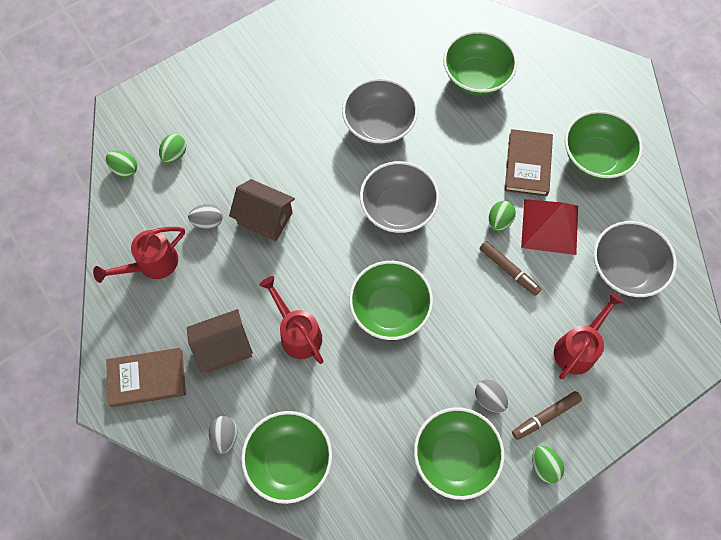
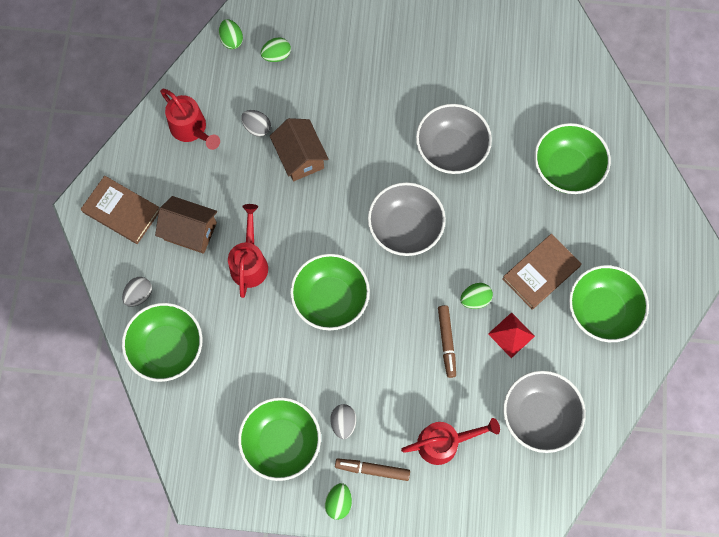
camera: 40 degrees right, 5 degrees up
(152, 264) = (191, 129): red watering can -> red watering can turned 135 degrees counterclockwise
(550, 226) = (511, 335): red pyramid -> red pyramid, size x0.61

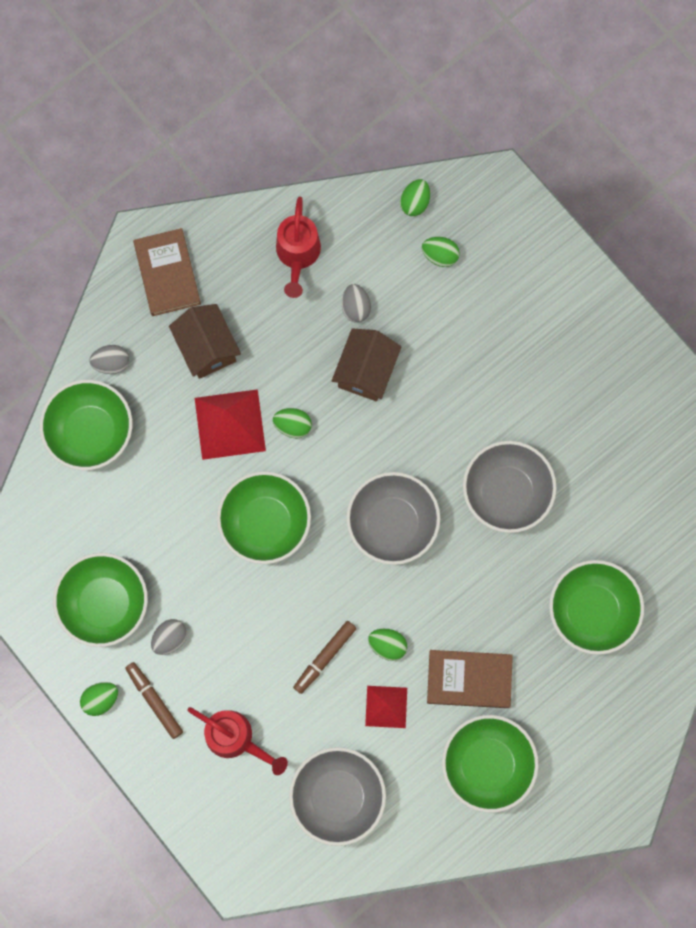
camera: 45 degrees right, 5 degrees up
(249, 262) = (229, 424): red watering can -> red pyramid
(289, 228) = (293, 426): none -> green egg

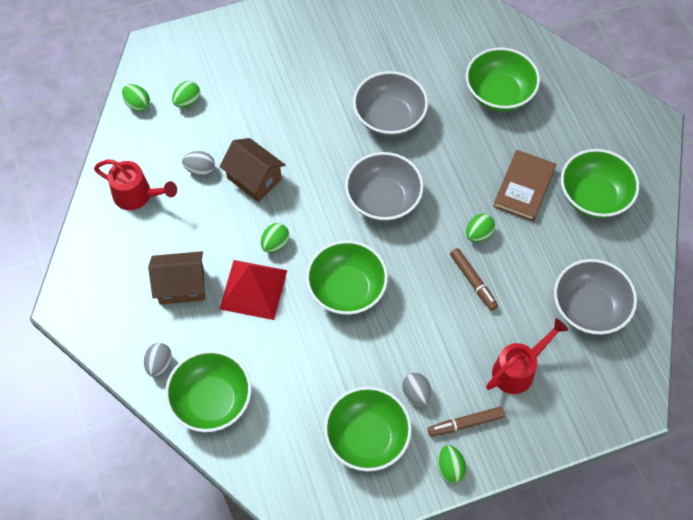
camera: 70 degrees left, 15 degrees down
(167, 274) = (104, 295): brown book -> none
(386, 707) = (527, 250): red pyramid -> none

